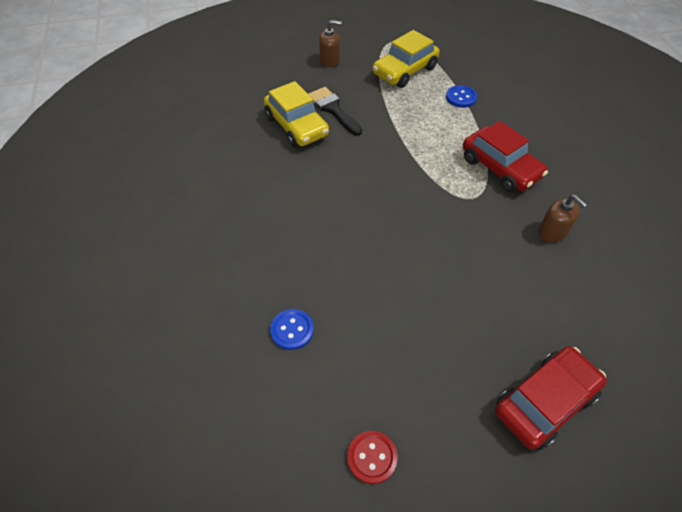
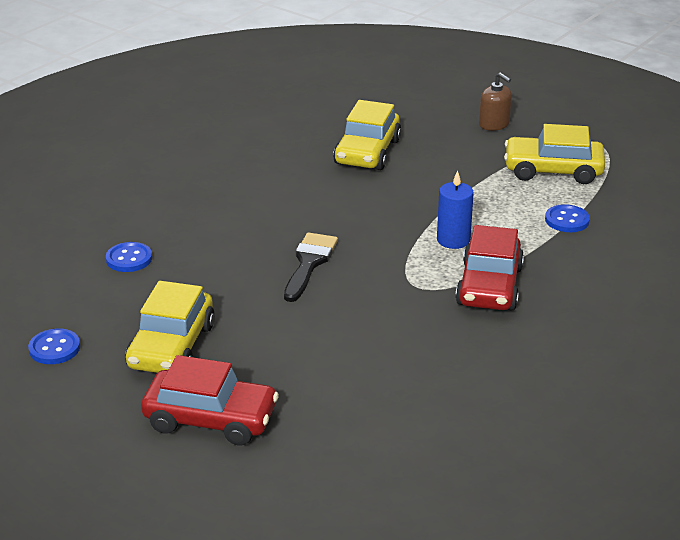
camera: 50 degrees right, 20 degrees down
(333, 109) = (422, 159): black brush -> black brush (309, 263)
(372, 457) = (54, 348): red button -> blue button
(434, 372) = (172, 346): none -> yellow car
(436, 152) = (453, 240): none -> blue candle
(552, 232) = (439, 352): brown soap dispenser -> none

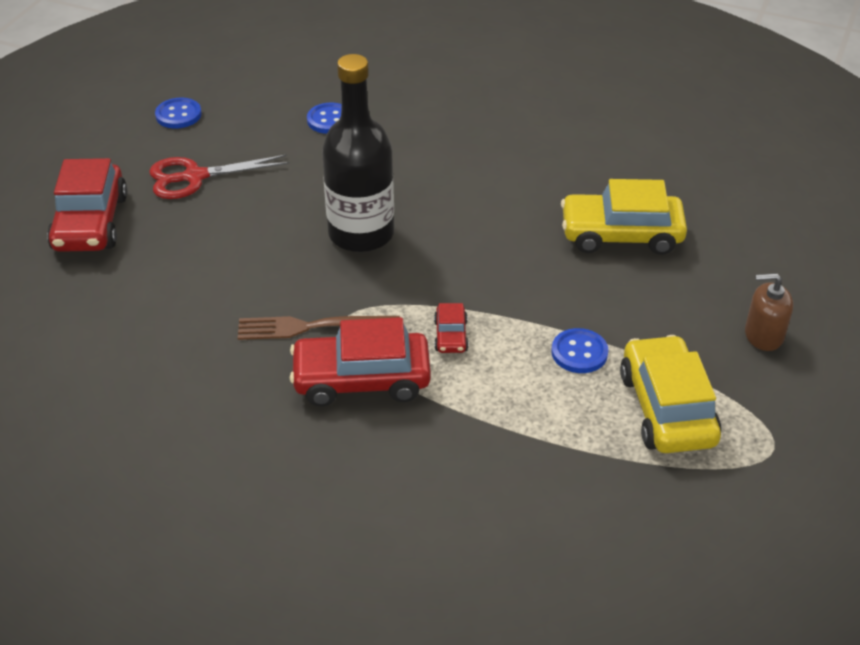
camera: 75 degrees right, 10 degrees up
(172, 346) = (194, 177): yellow car -> red scissors
(309, 263) = (361, 234): black brush -> black bottle
(419, 302) = (311, 327): none -> brown fork
(453, 240) = (451, 336): blue candle -> red car
(494, 124) = (763, 335): brown soap dispenser -> brown soap dispenser turned 60 degrees clockwise
(567, 220) = (541, 435): blue button -> blue button (579, 352)

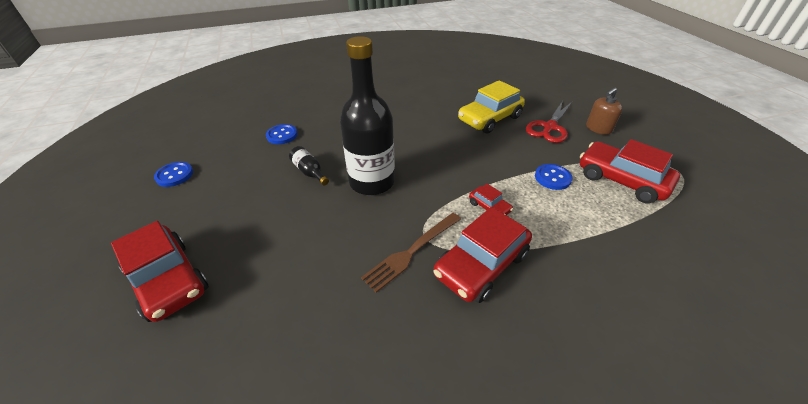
camera: 40 degrees left, 0 degrees up
(194, 177) = (225, 205): red scissors -> red scissors (549, 127)
(310, 184) = (309, 172): none -> black bottle
(667, 408) = (621, 180): yellow car -> red car

